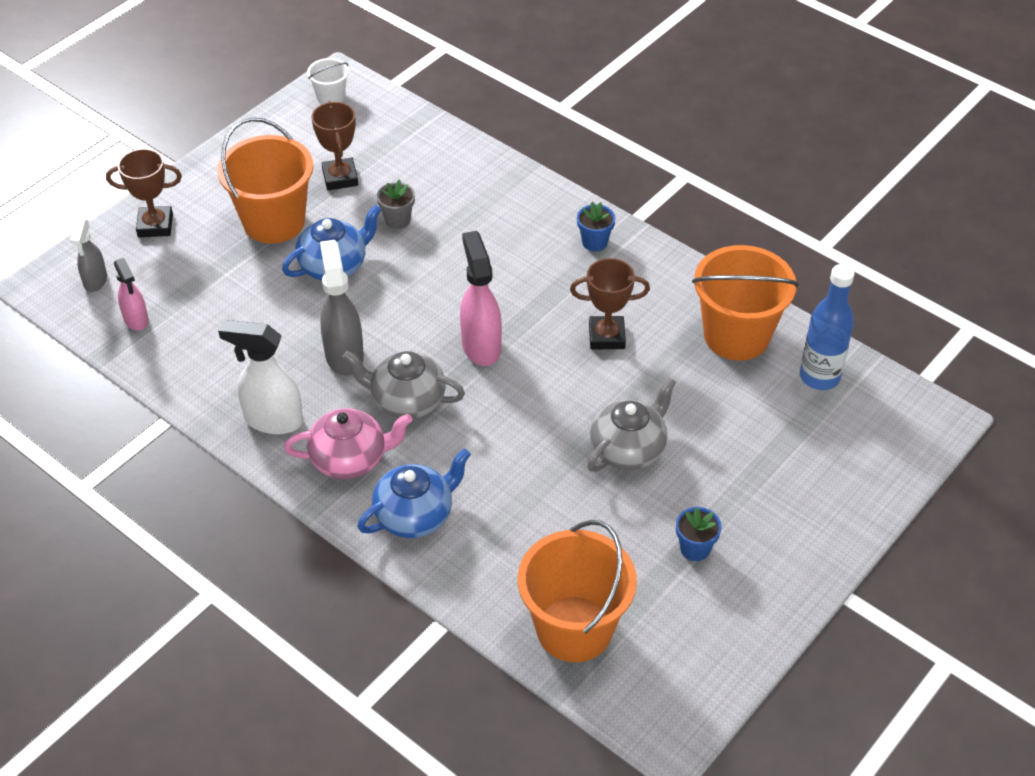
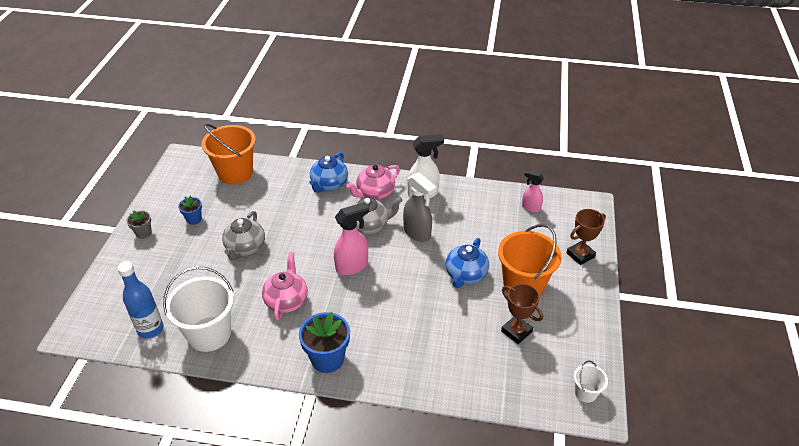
camera: 150 degrees right, 5 degrees down
(95, 281) = (571, 216): grey spray bottle -> none
(397, 220) = (457, 318): grey flower pot -> grey flower pot (143, 233)
(481, 346) = (352, 266): pink spray bottle -> pink spray bottle turned 75 degrees counterclockwise
(594, 242) = (327, 359): blue flower pot -> blue flower pot, size x1.83
(606, 336) = (287, 300): brown trophy -> pink teapot
(736, 336) = (209, 334): orange bucket -> white bucket

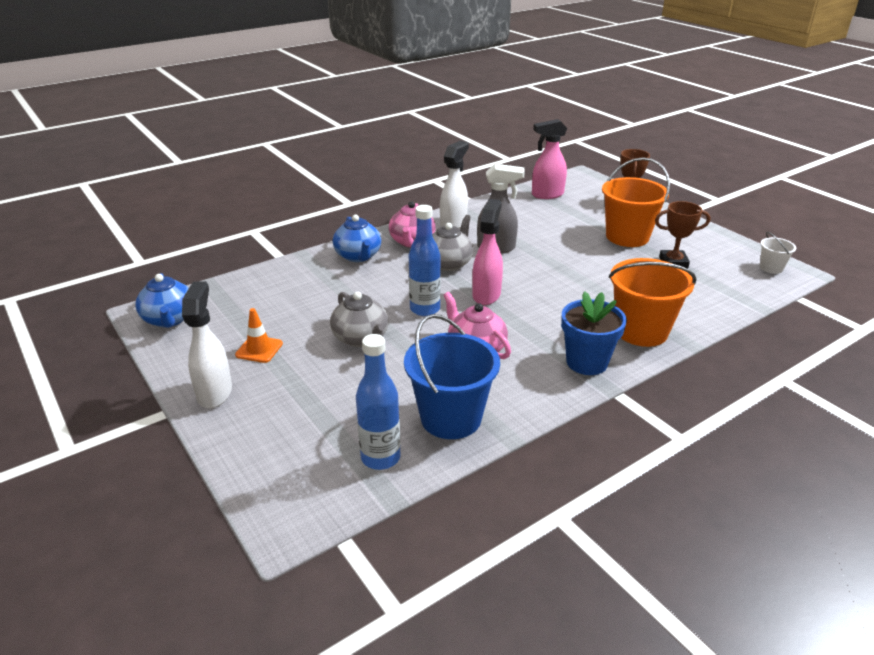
camera: 45 degrees left, 10 degrees down
(143, 233) = (215, 393): grey flower pot -> white spray bottle
(194, 219) = (259, 349): blue flower pot -> orange traffic cone
(209, 334) = (451, 418): white bucket -> blue bucket
(235, 173) = (240, 294): orange bucket -> orange bucket (641, 331)
(304, 251) = (425, 309): none -> blue bottle
(465, 275) = (580, 252): blue teapot -> blue teapot (169, 319)
(530, 207) = (547, 195): pink spray bottle -> pink spray bottle, size x1.61

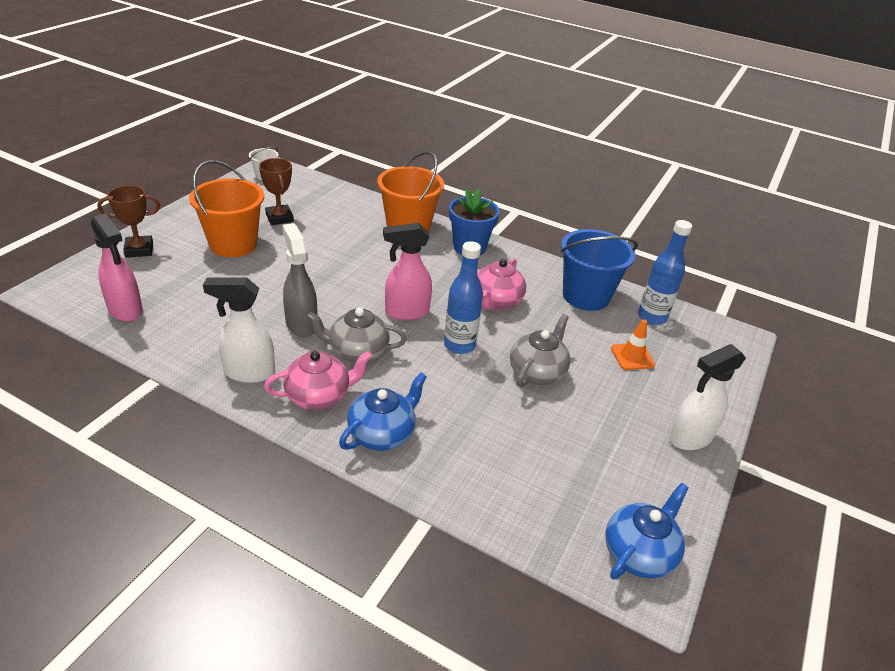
camera: 120 degrees left, 5 degrees up
(259, 349) = (613, 438): orange traffic cone -> orange traffic cone (632, 357)

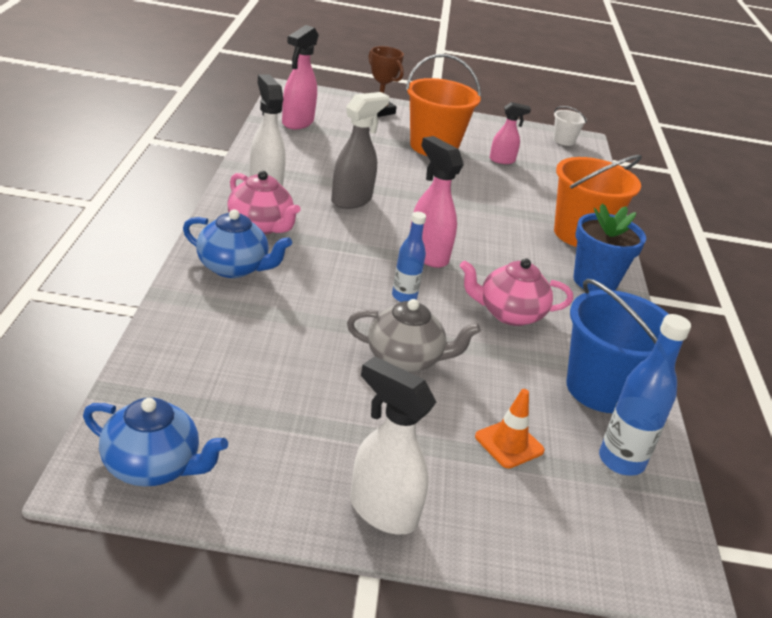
camera: 65 degrees right, 5 degrees down
(279, 218) = (502, 160): brown trophy -> pink spray bottle
(357, 351) = (339, 236): grey teapot -> none
(459, 345) = (404, 297): blue bottle -> blue bottle, size x0.66

